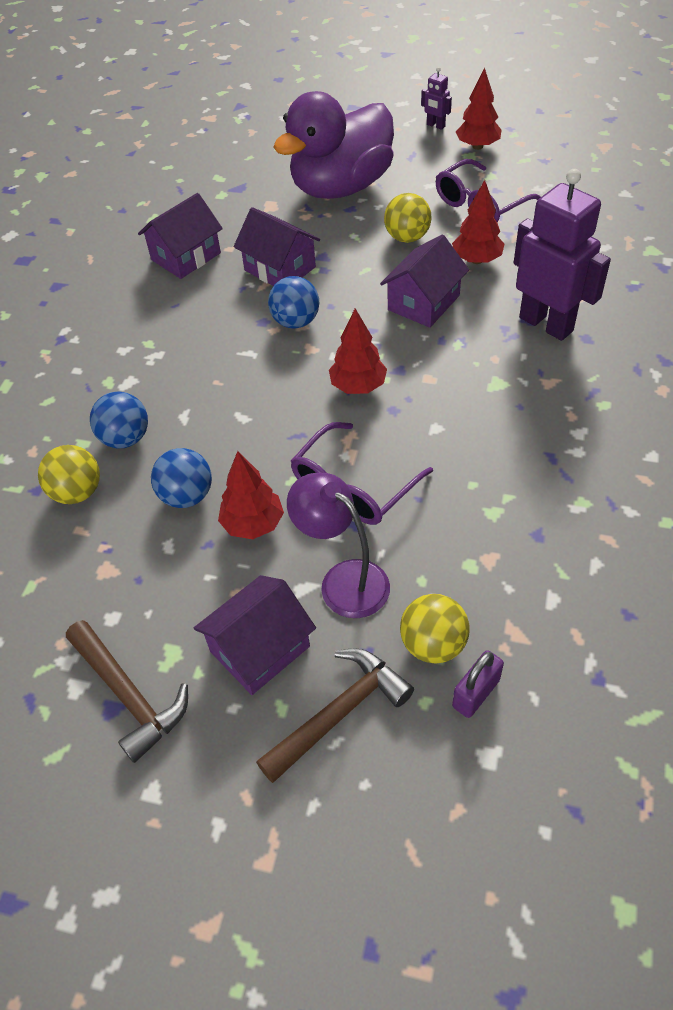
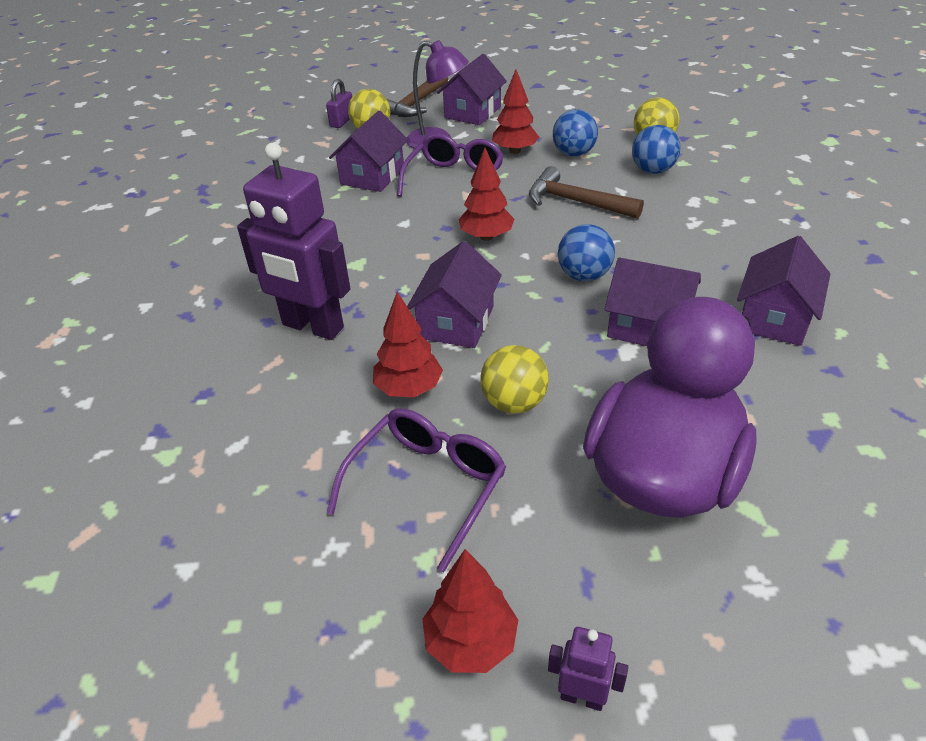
camera: 160 degrees right, 10 degrees down
(128, 695) = (532, 89): brown hammer -> brown hammer (576, 202)
(454, 524) = (372, 176): none -> purple house

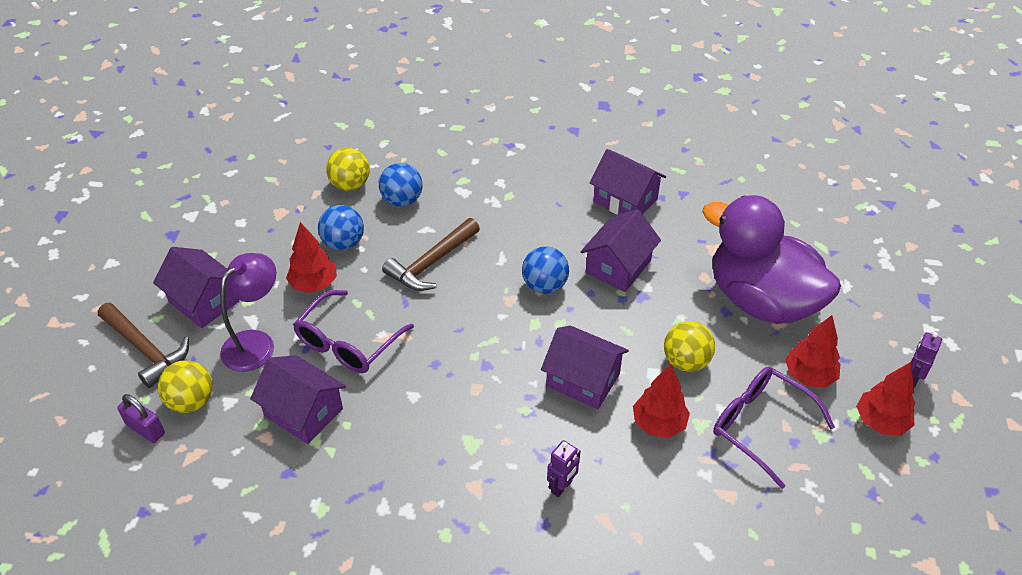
camera: 80 degrees left, 5 degrees up
(312, 327) = (562, 487): purple robot -> purple robot, size x0.43
(454, 180) = (348, 342): purple glasses -> purple glasses turned 90 degrees counterclockwise
(486, 237) = (463, 337): red tree -> red tree (809, 376)

